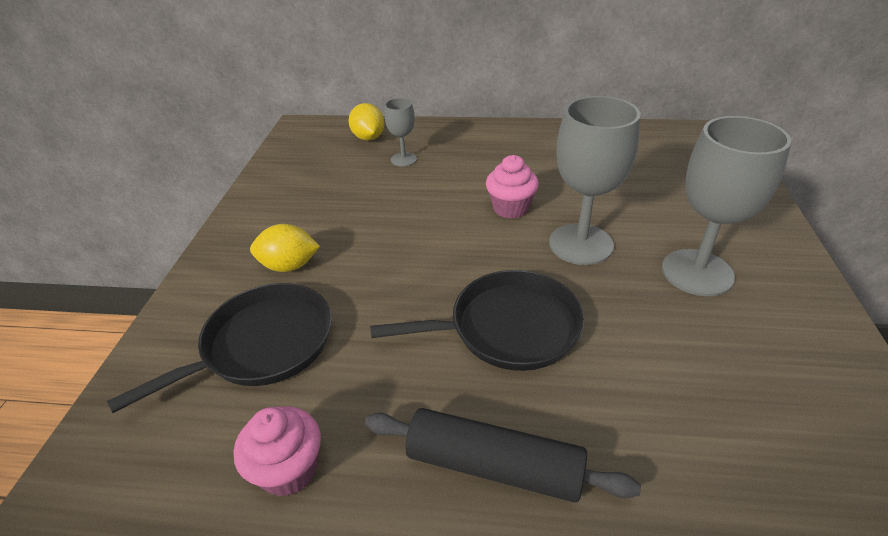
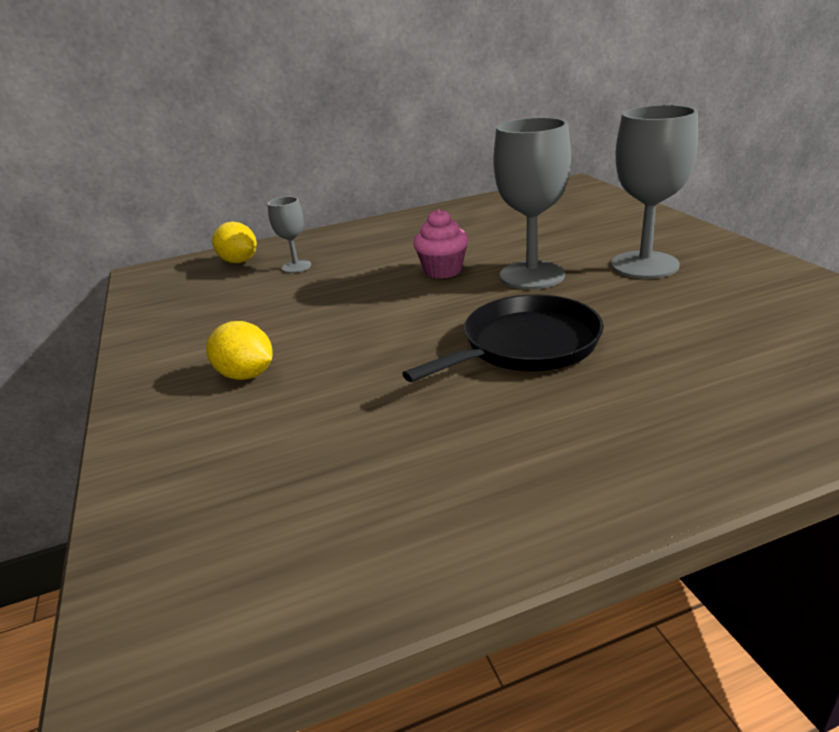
camera: 25 degrees left, 10 degrees down
(262, 345) = (278, 442): black pan -> none
(289, 266) = (246, 375): yellow lemon -> yellow lemon turned 60 degrees clockwise
(289, 470) = (413, 520): pink cupcake -> none
(494, 465) = (611, 435): black rolling pin -> none

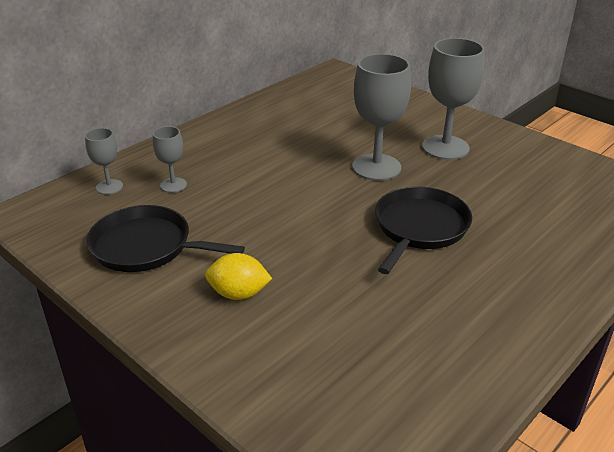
camera: 30 degrees left, 5 degrees up
(212, 315) = (146, 246): none -> black pan
(239, 261) = (109, 187): yellow lemon -> grey goblet
(443, 271) = (306, 172): pink cupcake -> none

